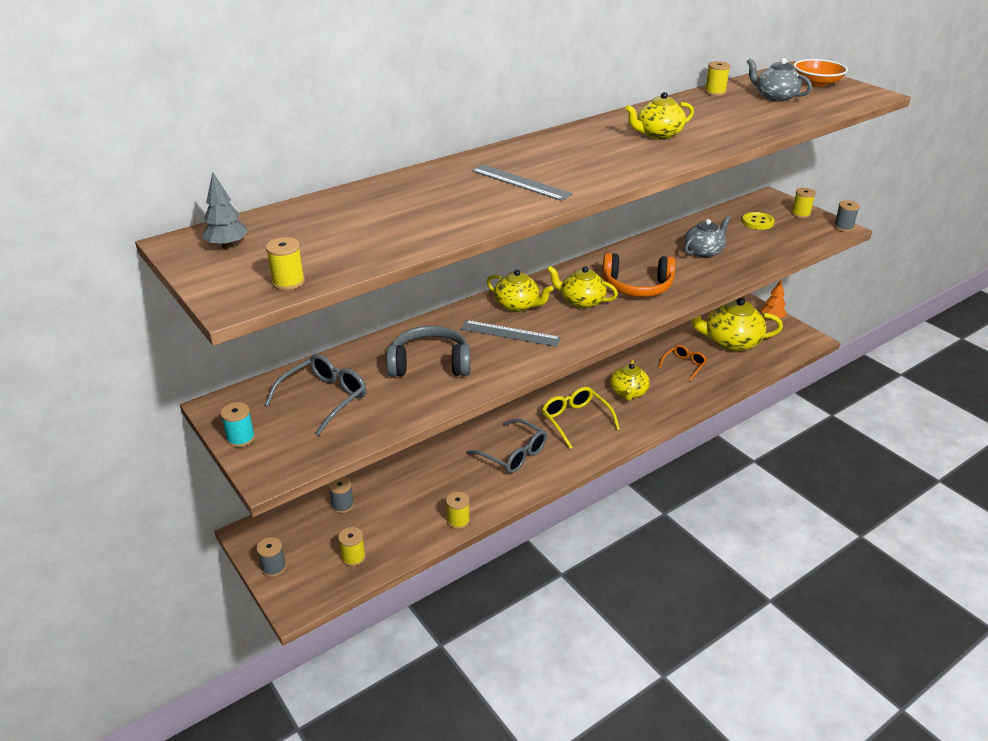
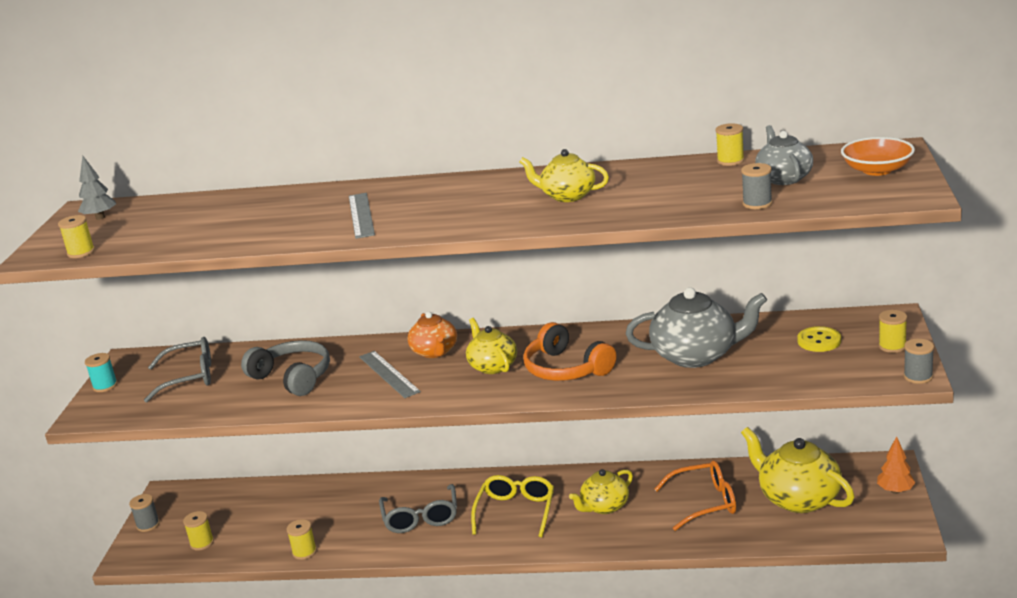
camera: 45 degrees right, 10 degrees down
(342, 505) = (246, 500): grey spool -> grey spool (757, 204)
(517, 305) = (435, 352): yellow teapot -> orange teapot
(684, 365) = (704, 502): orange glasses -> orange glasses, size x1.53
(704, 252) = (696, 355): grey teapot -> grey teapot, size x1.62

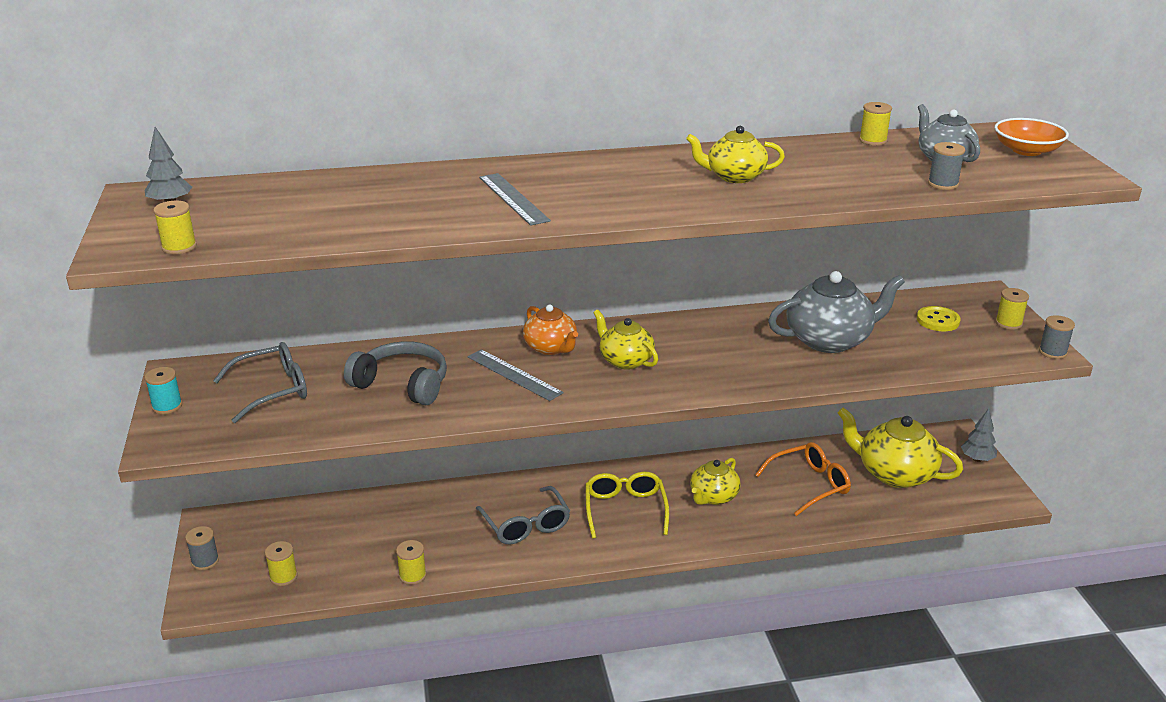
camera: 20 degrees left, 5 degrees up
(566, 369) = (706, 360): orange headphones -> none
(895, 491) = (977, 459): orange tree -> grey tree

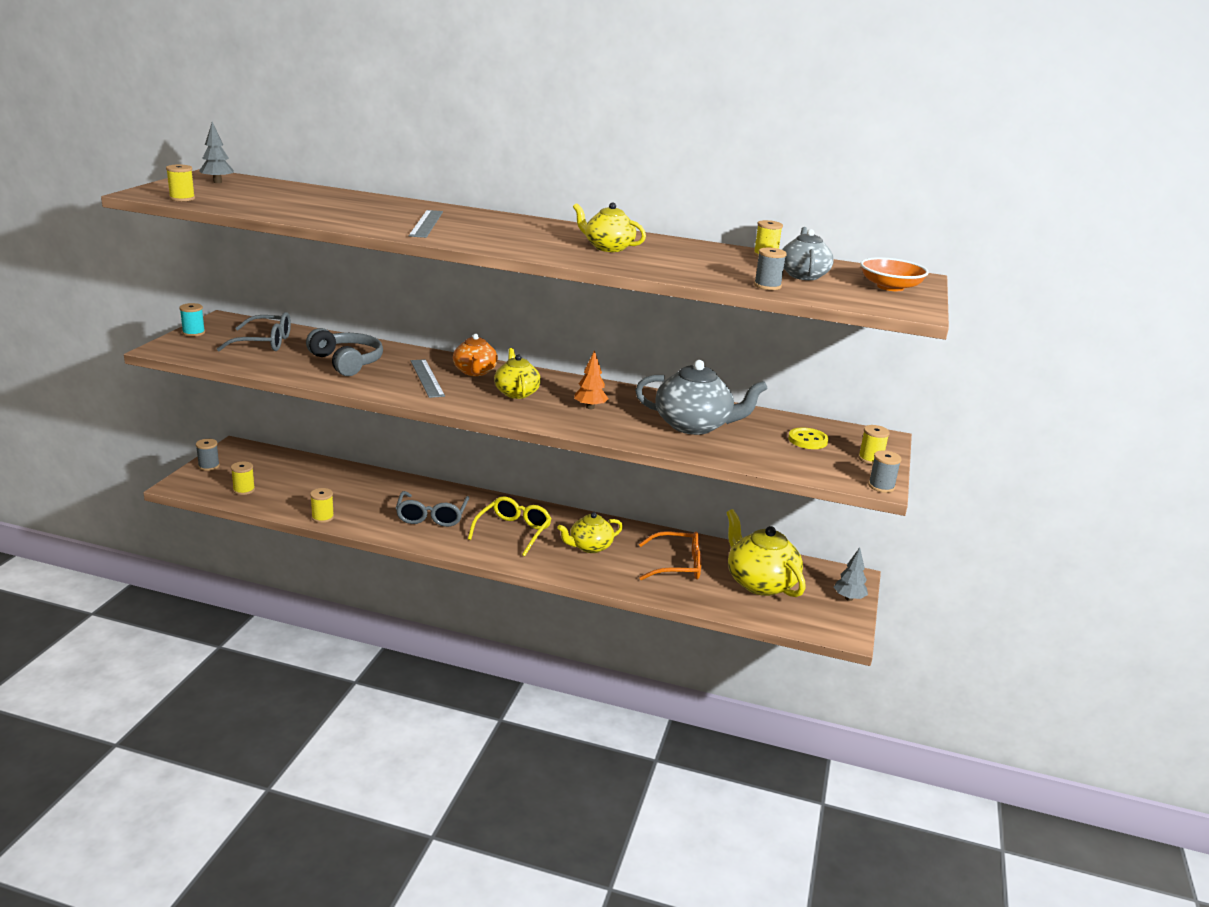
camera: 25 degrees right, 5 degrees down
(715, 353) = (590, 407): none -> orange tree

